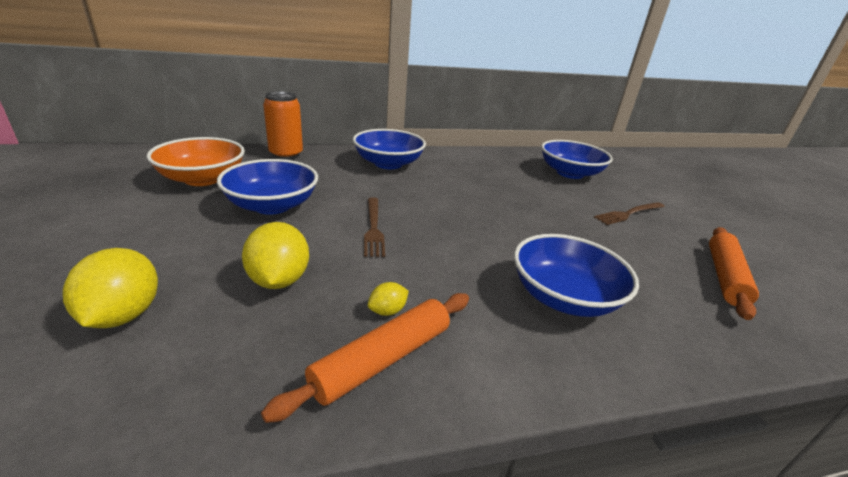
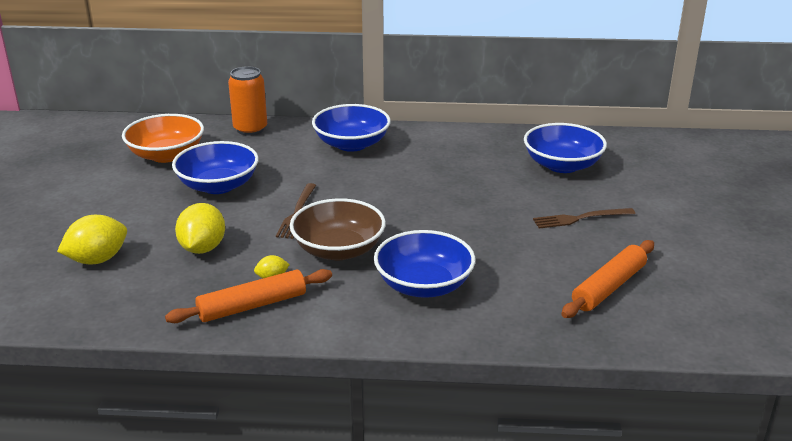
camera: 20 degrees right, 0 degrees up
(123, 315) = (97, 260): yellow lemon -> yellow lemon turned 45 degrees clockwise
(443, 264) = (338, 250): none -> brown bowl

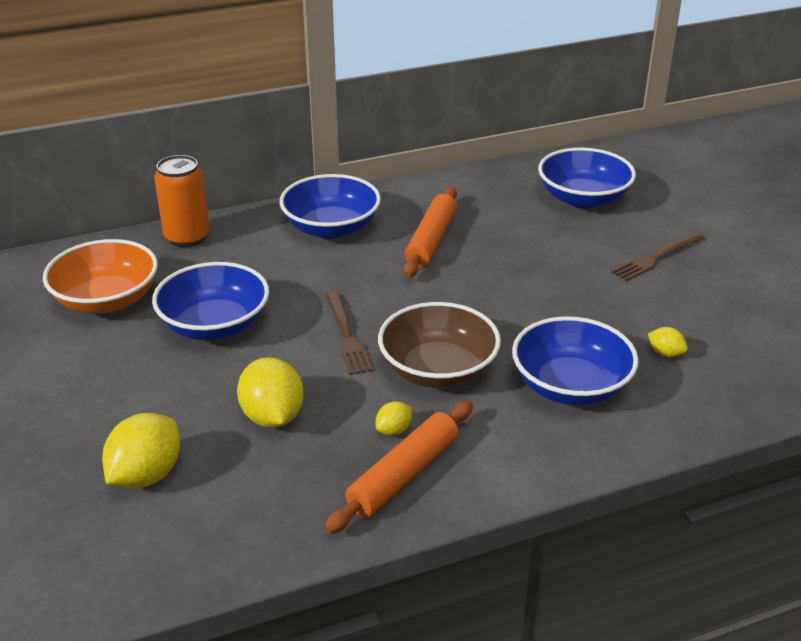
camera: 25 degrees left, 5 degrees up
(519, 284) = (665, 353): none -> yellow lemon
(609, 287) = (752, 331): orange rolling pin -> orange rolling pin (431, 240)

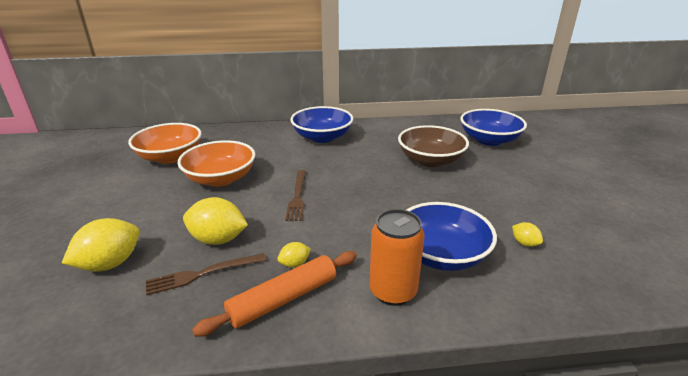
camera: 15 degrees right, 5 degrees down
(187, 237) = (237, 132): orange can -> orange can (393, 291)
(215, 325) = (220, 179): blue bowl -> orange bowl
(272, 417) = (218, 239): yellow lemon -> yellow lemon turned 75 degrees counterclockwise
(431, 240) = (380, 151): orange rolling pin -> none
(438, 370) = (347, 227): brown bowl -> brown bowl (430, 160)
(656, 257) = (532, 179): brown fork -> brown fork (203, 274)

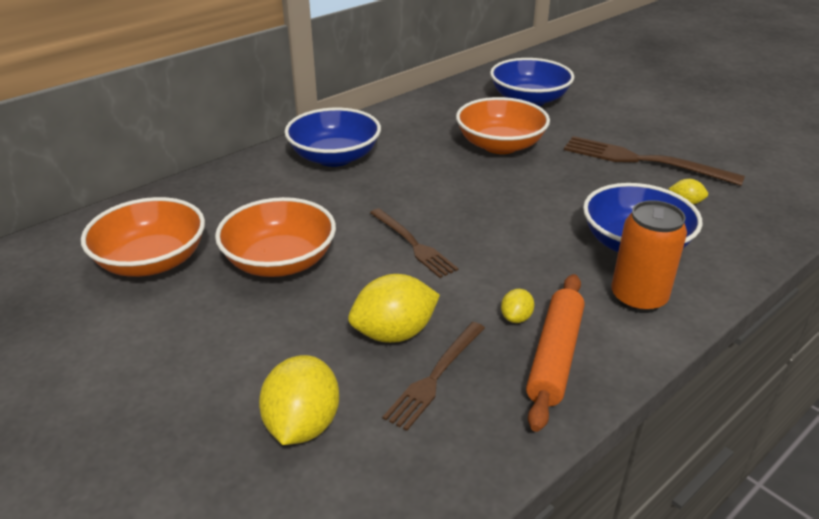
camera: 35 degrees left, 5 degrees up
(430, 160) = (500, 145): brown bowl -> orange bowl
(527, 203) = (644, 161): none -> brown fork

